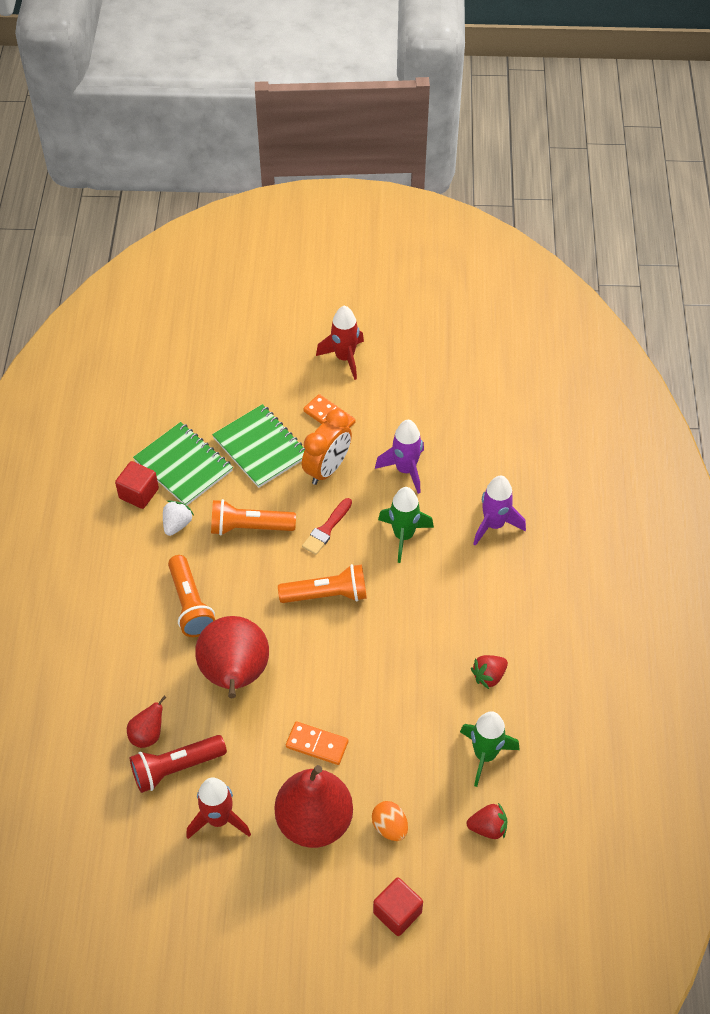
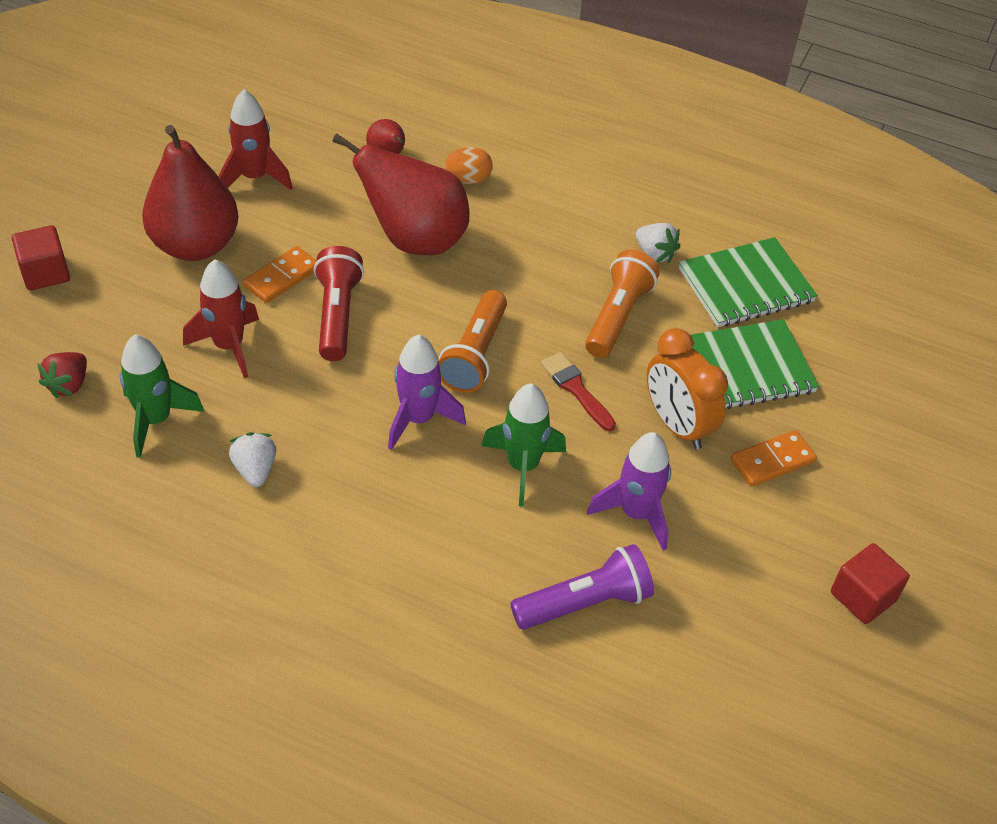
camera: 110 degrees right, 5 degrees down
(139, 493) = (719, 235): red cube -> red cube (863, 596)
(176, 768) = (334, 164): red flashlight -> red flashlight (337, 315)
(190, 604) = (532, 232): orange flashlight -> none
(344, 358) = (885, 521): red rocket -> red rocket (229, 346)
(390, 827) = (140, 301): orange egg -> orange egg (468, 179)
(479, 475) = (585, 602): none -> purple flashlight
(489, 676) = (255, 470): red strawberry -> white strawberry
(494, 524) = (485, 581): purple rocket -> purple rocket (418, 419)

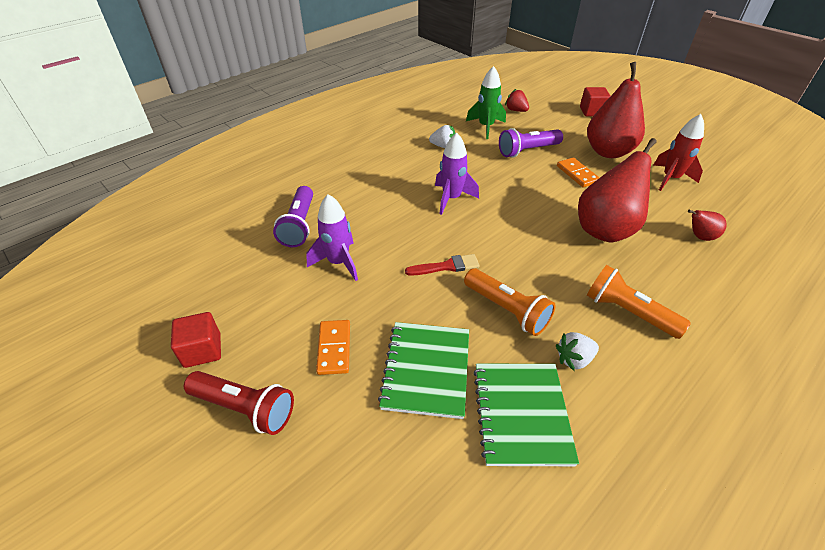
camera: 115 degrees right, 5 degrees down
(229, 346) = (527, 151): red rocket -> purple flashlight
(337, 315) = (541, 187): red flashlight -> red flashlight (245, 408)
(468, 179) = (674, 271): orange egg -> none
(475, 355) = (492, 231): orange flashlight -> orange flashlight (627, 312)
(522, 466) = (399, 227): green rocket -> none
(677, 425) = (392, 306): orange clock -> none

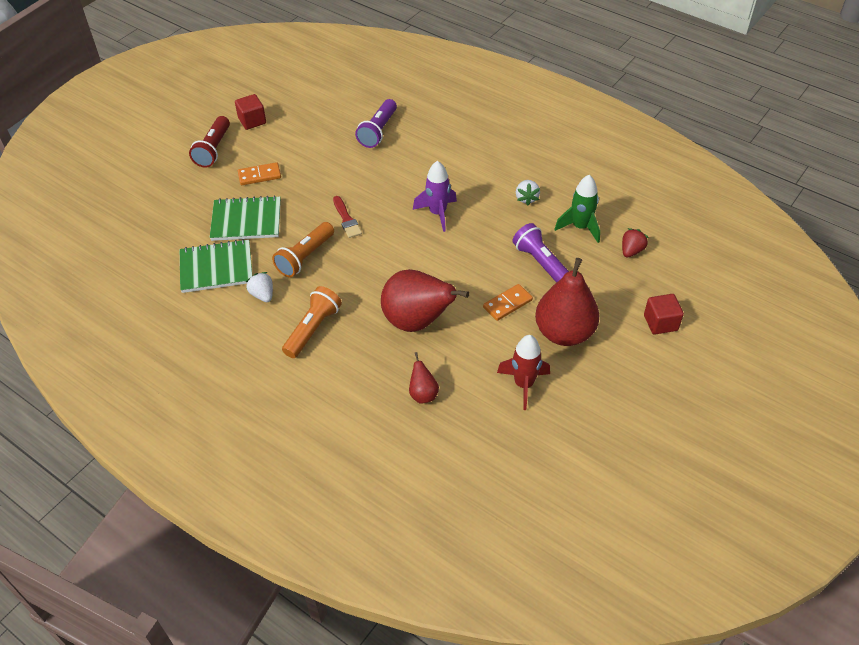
camera: 80 degrees right, 5 degrees up
(299, 225) = (378, 131): purple flashlight -> purple flashlight turned 60 degrees counterclockwise
(338, 262) = (340, 161): purple rocket -> none

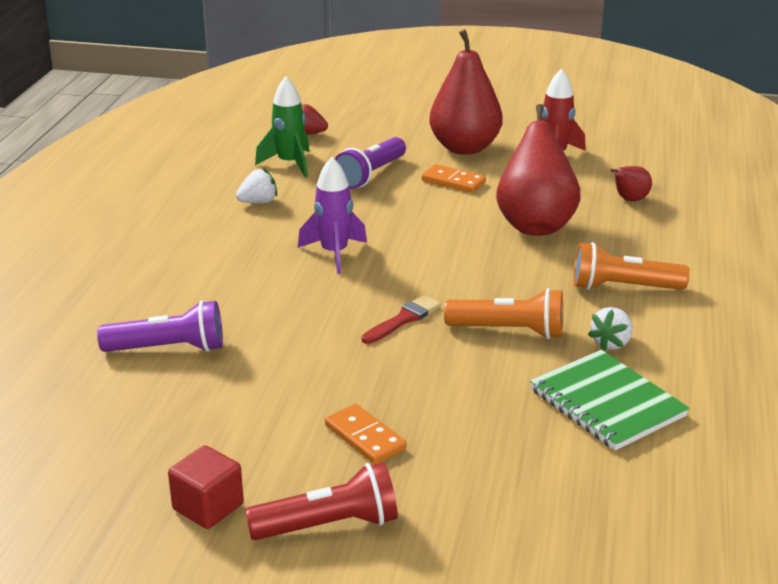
camera: 115 degrees left, 20 degrees down
(246, 220) = (483, 411): green notebook -> none
(660, 323) = (403, 109): red cube -> none

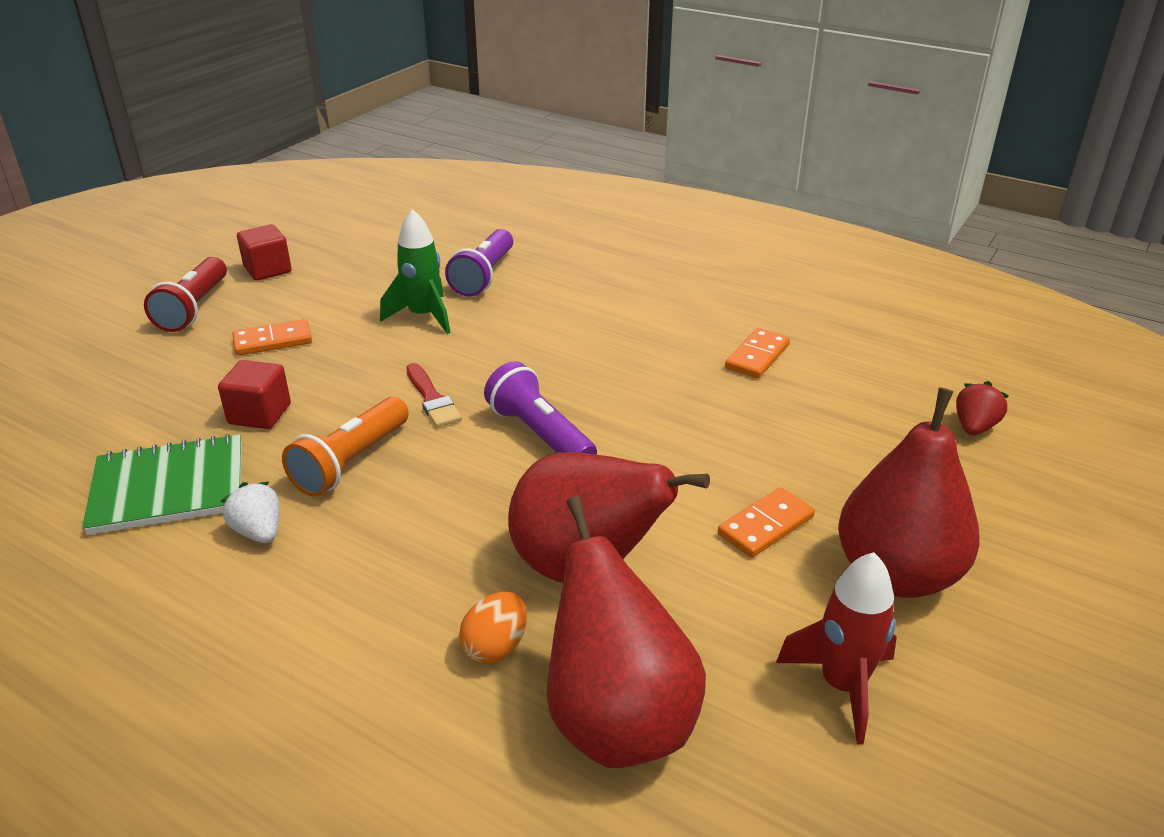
camera: 110 degrees right, 5 degrees up
(258, 202) = (757, 356): white strawberry -> orange domino
(289, 164) = (867, 395): green rocket -> green rocket (423, 316)
(334, 254) = (601, 384): purple rocket -> none
(371, 175) = (812, 453): purple flashlight -> purple flashlight (539, 434)
(484, 397) = (259, 414): none -> red cube
(619, 238) = (495, 647): none -> orange egg
(623, 287) = (362, 592): orange flashlight -> none
(629, 200) = (617, 720): red pear -> red pear, size x2.19

